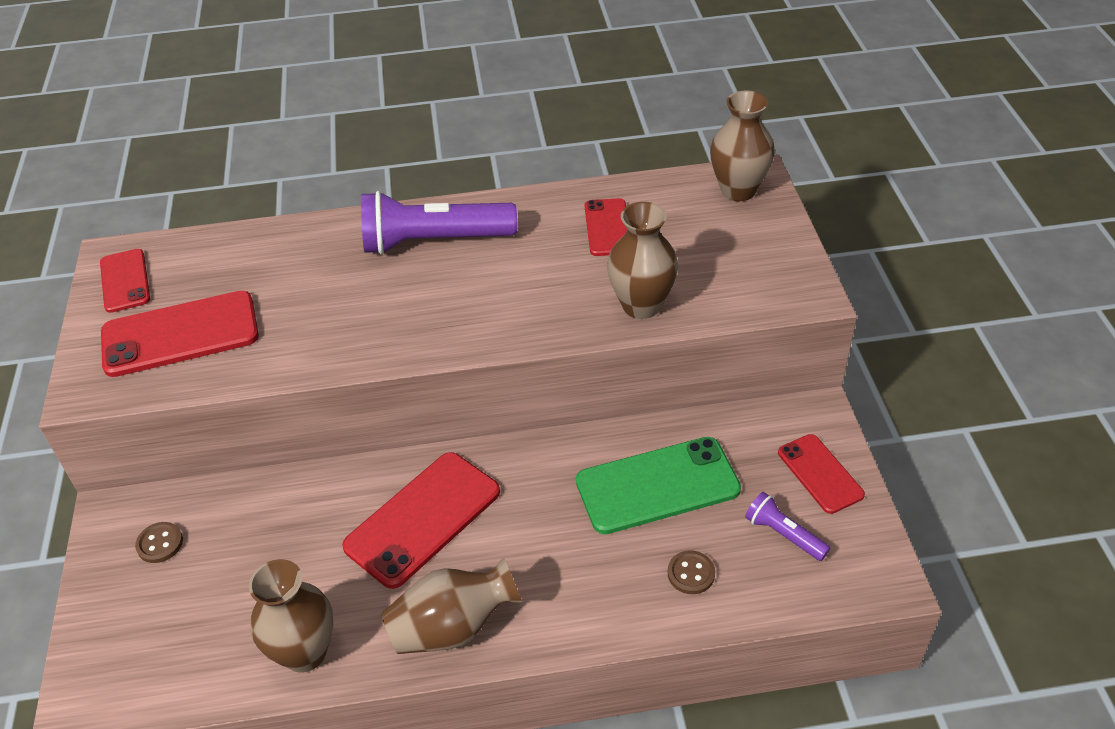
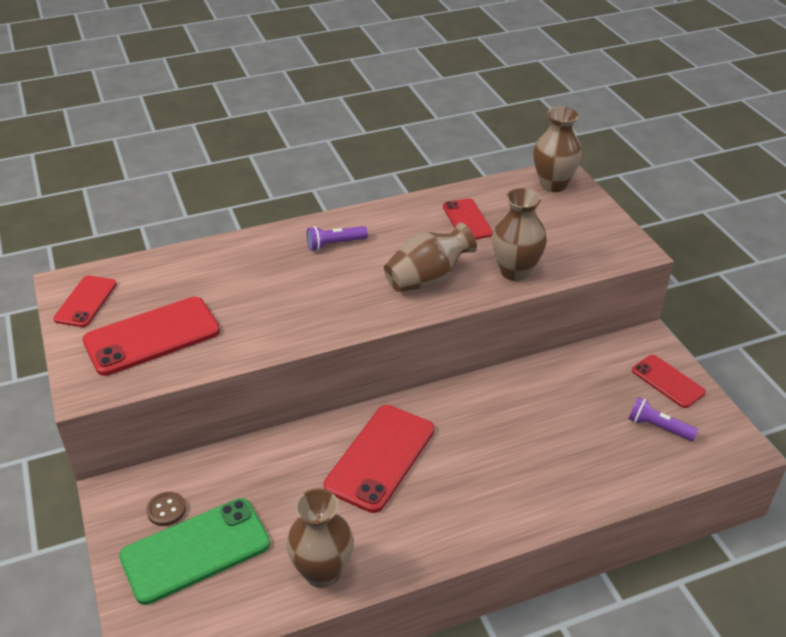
camera: 15 degrees left, 5 degrees down
(125, 281) = (86, 301): red phone -> red phone turned 45 degrees clockwise
(434, 241) = (335, 244): purple flashlight -> purple flashlight, size x0.49
(453, 627) = (435, 533): brown vase -> brown vase (427, 279)
(657, 485) = (552, 407): green phone -> green phone (195, 550)
(691, 573) = (601, 465): brown button -> none

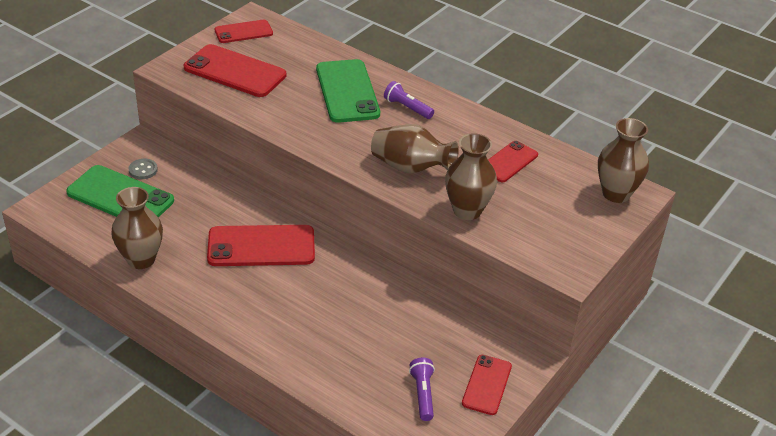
camera: 55 degrees right, 0 degrees up
(166, 510) = (143, 170): brown button -> grey button
(271, 270) = (347, 91): none -> green phone

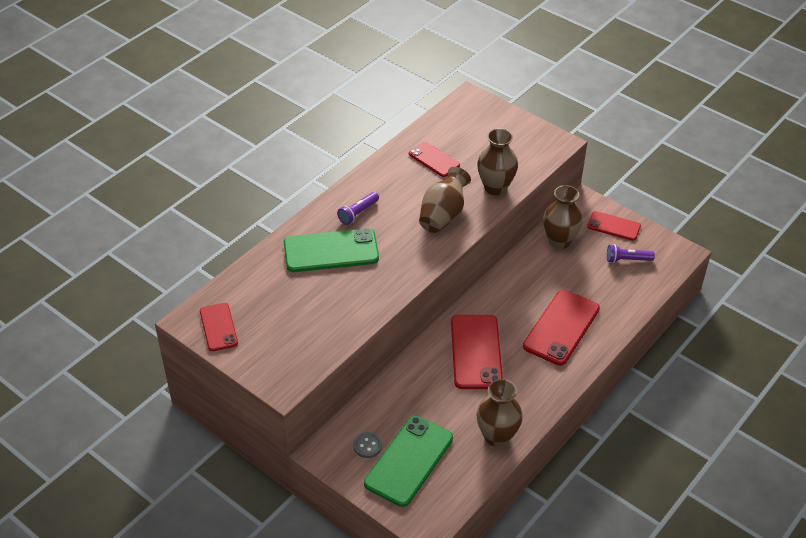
camera: 85 degrees left, 5 degrees up
(235, 72) = (292, 332): red phone -> red phone (561, 327)
(616, 193) = (470, 109): brown vase -> brown vase (559, 241)

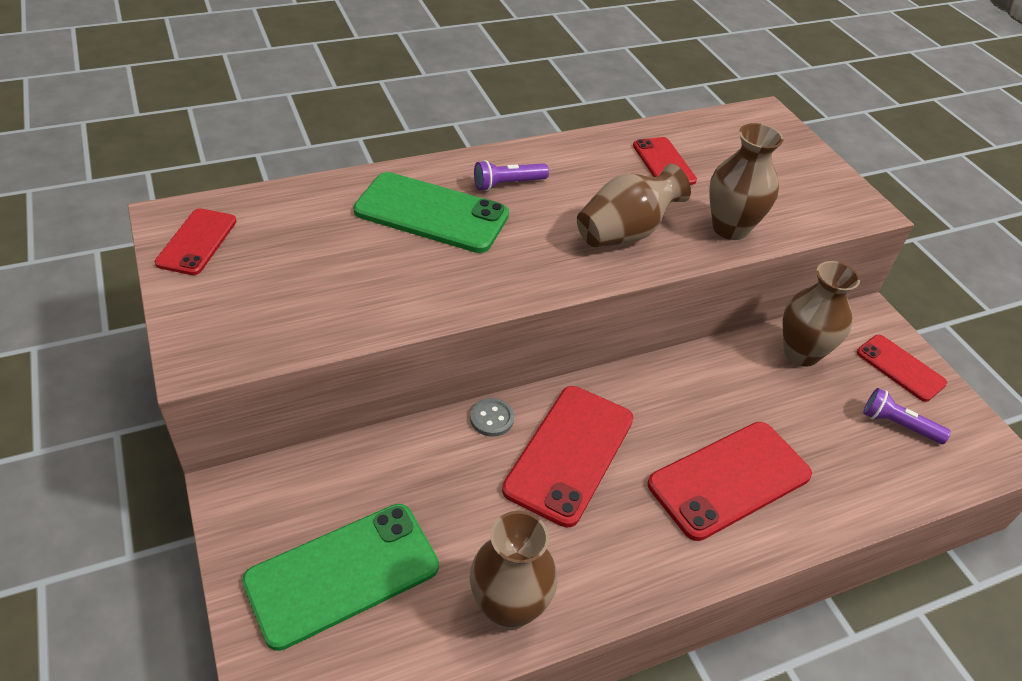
camera: 25 degrees right, 0 degrees up
(367, 446) = (302, 516): grey button -> grey button (492, 418)

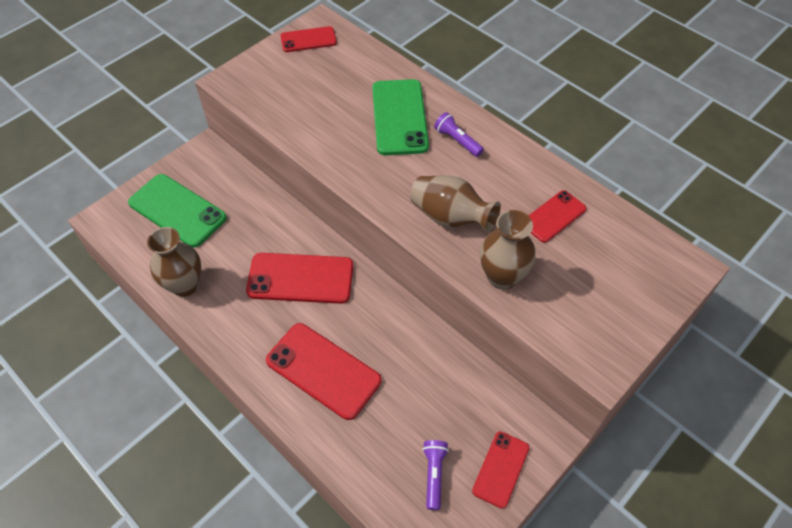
camera: 70 degrees right, 10 degrees up
(492, 418) = (307, 232): grey button -> none
(801, 353) = (472, 392): brown vase -> none

